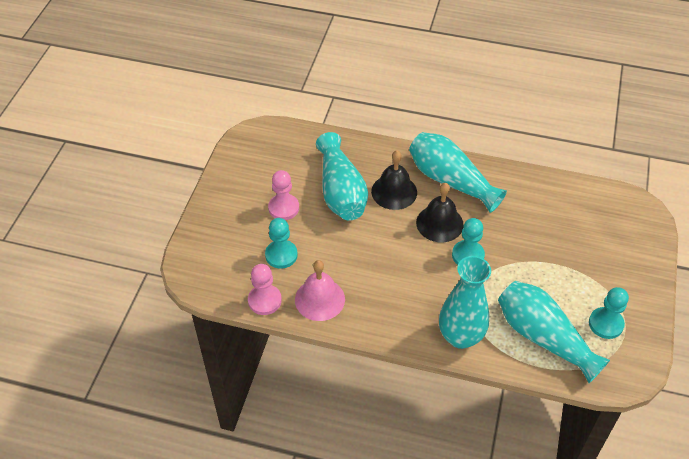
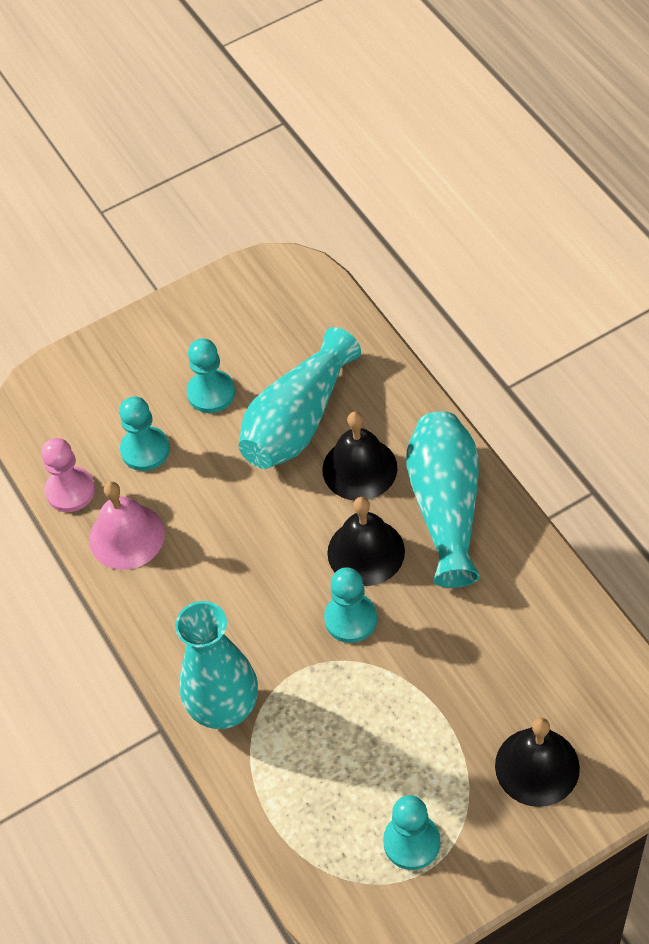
camera: 50 degrees right, 5 degrees up
(283, 208) = (211, 393): pink pawn -> turquoise pawn
(543, 337) = (316, 792): turquoise vase -> none
(613, 253) = (537, 766): none -> black bell

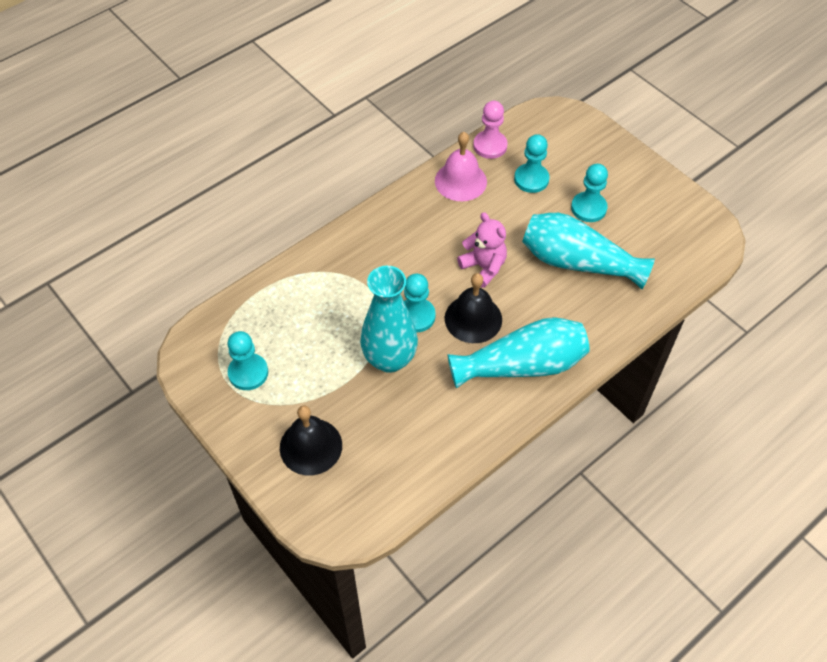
camera: 75 degrees right, 0 degrees up
(224, 708) = (338, 253): turquoise vase -> turquoise vase (389, 359)
(284, 528) = (483, 267): none -> pink teddy bear
(359, 468) = (544, 306): black bell -> none

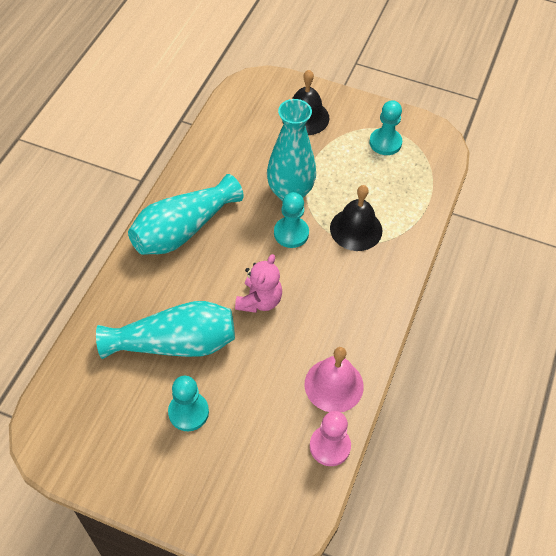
camera: 150 degrees right, 0 degrees up
(473, 318) = (243, 251): black bell -> black bell (356, 229)
(483, 267) = (259, 301): pink teddy bear -> pink teddy bear turned 90 degrees counterclockwise
(531, 179) = (264, 421): turquoise pawn -> none

